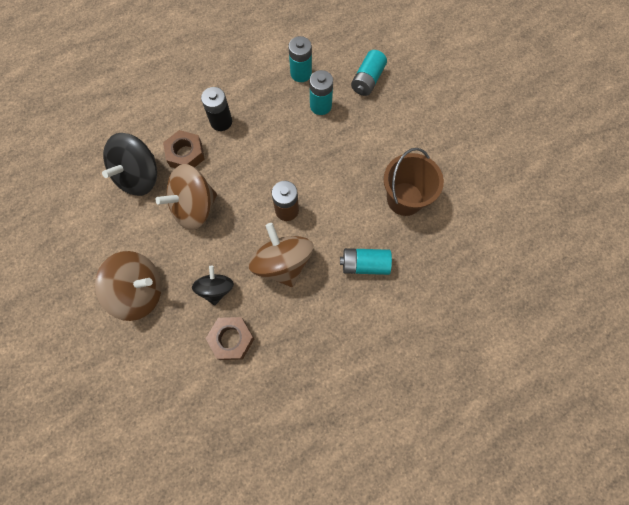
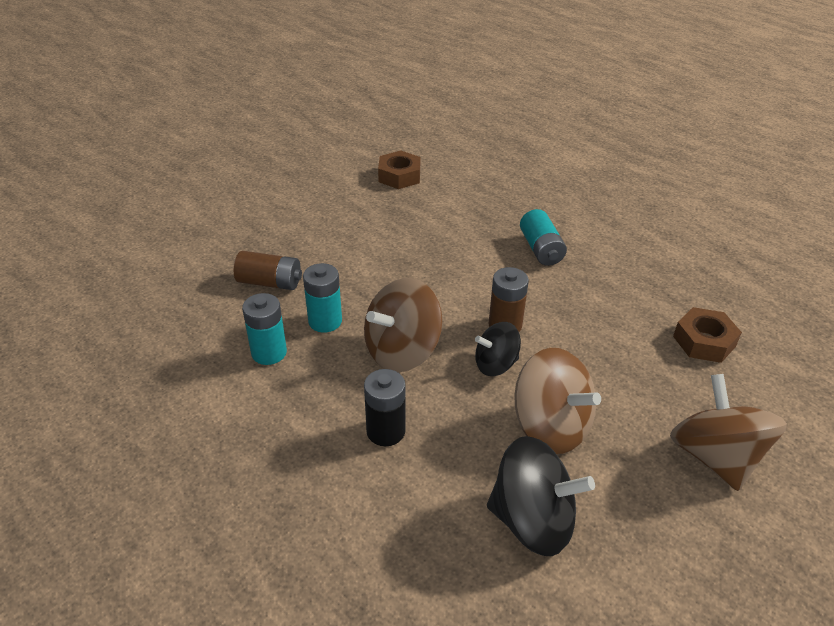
camera: 105 degrees left, 30 degrees down
(185, 154) = (463, 464): brown nut -> brown nut (399, 176)
(216, 289) = (653, 371): black spinning top -> black spinning top (495, 364)
(282, 263) = (579, 315): brown spinning top -> brown spinning top (402, 351)
(367, 80) = (270, 282): turquoise battery -> brown battery
(404, 199) = (442, 230): brown bucket -> none

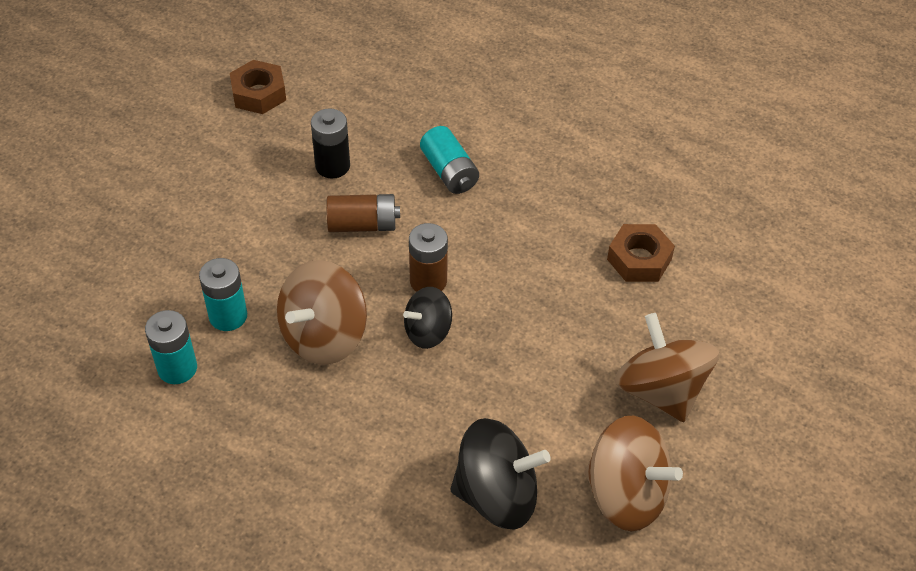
camera: 15 degrees left, 10 degrees up
(270, 282) = (148, 277): brown battery -> brown battery (362, 224)
(386, 431) = (331, 433): black battery -> black battery (332, 166)
(550, 426) = (497, 392): brown spinning top -> brown spinning top (626, 494)

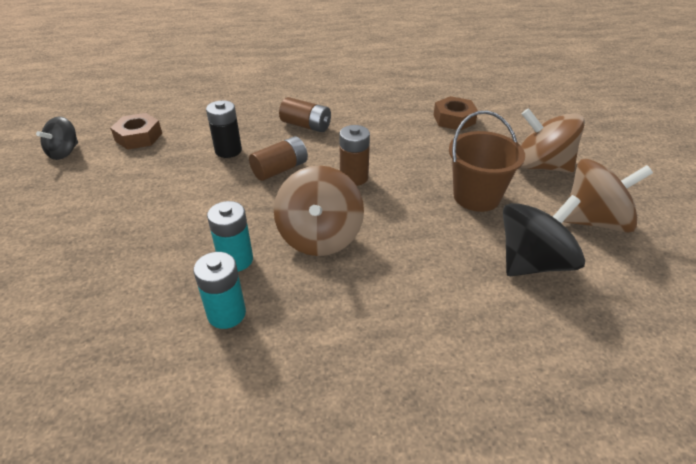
camera: 35 degrees left, 10 degrees down
(428, 331) = (384, 201): black spinning top -> black spinning top (64, 152)
(449, 172) = (306, 125): turquoise battery -> brown battery
(532, 385) = (476, 196): none -> brown bucket

